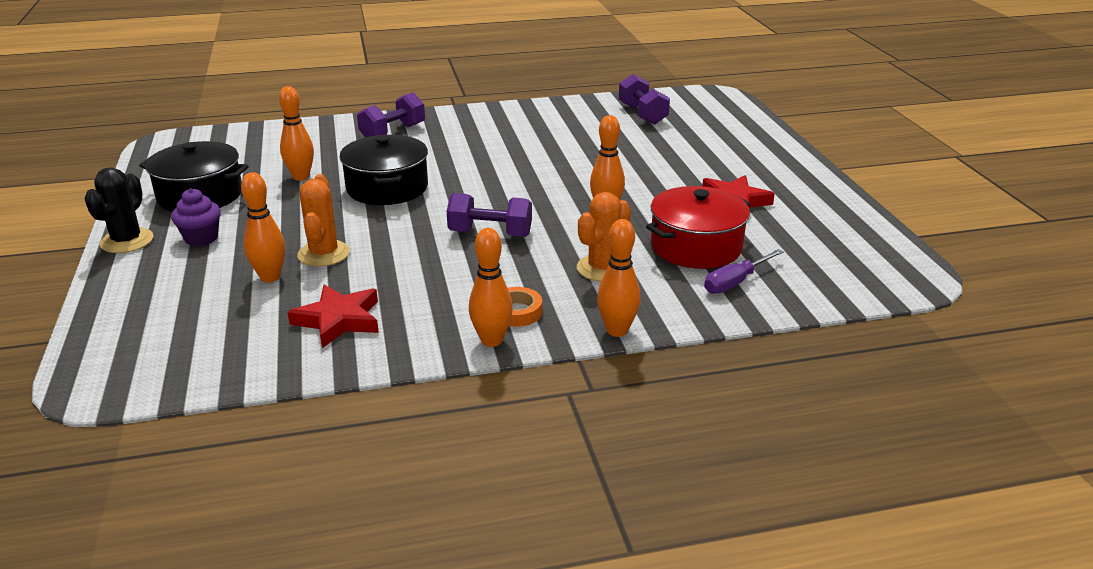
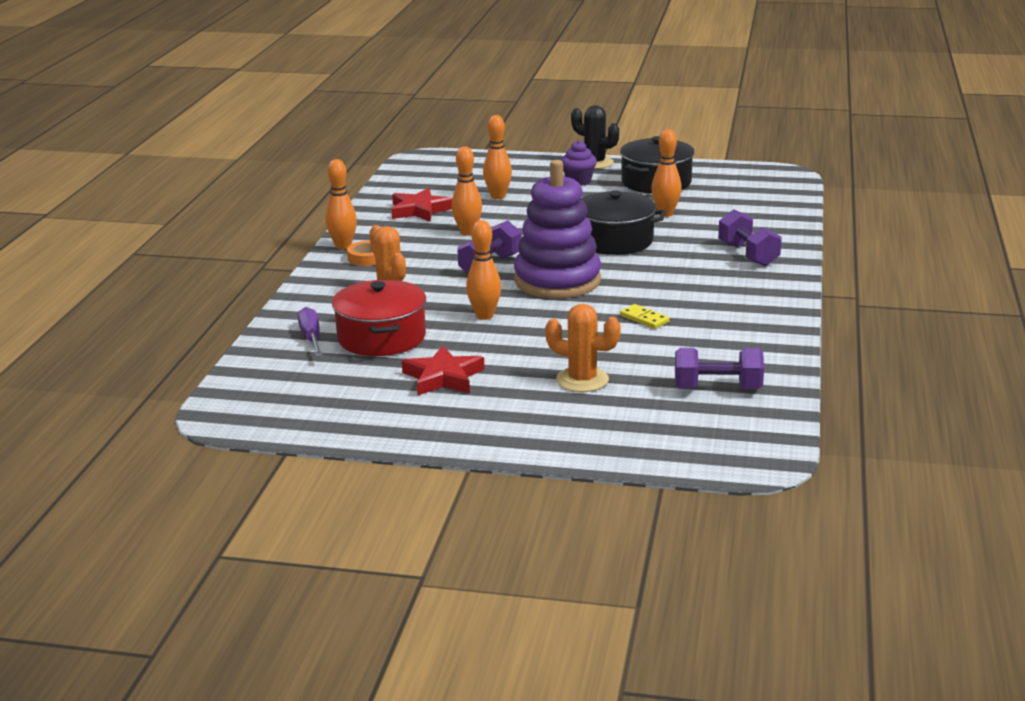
camera: 115 degrees right, 5 degrees down
(323, 254) = (516, 212): orange cactus -> orange cactus (582, 380)
(503, 195) = (557, 281): none -> purple stacking toy
(554, 150) = (644, 319): none -> yellow domino
(617, 330) = (305, 283): orange bowling pin -> orange bowling pin (467, 232)

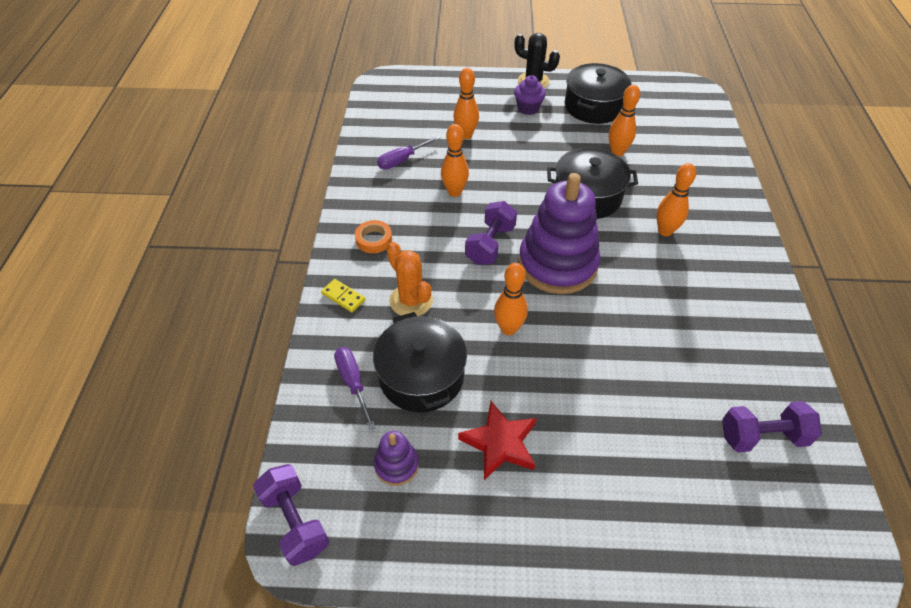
camera: 10 degrees left, 25 degrees up
(335, 383) = (396, 465): none -> purple stacking toy
(343, 246) = (347, 222): orange bowling pin -> orange bowling pin (665, 231)
(381, 337) = (421, 376): red pot -> black pot
(419, 210) = (402, 160): red star -> purple screwdriver
(582, 380) = (633, 434): orange cactus -> none
(644, 319) = (655, 321): yellow domino -> yellow domino (343, 297)
(748, 255) = (708, 210): purple dumbbell -> purple dumbbell (295, 521)

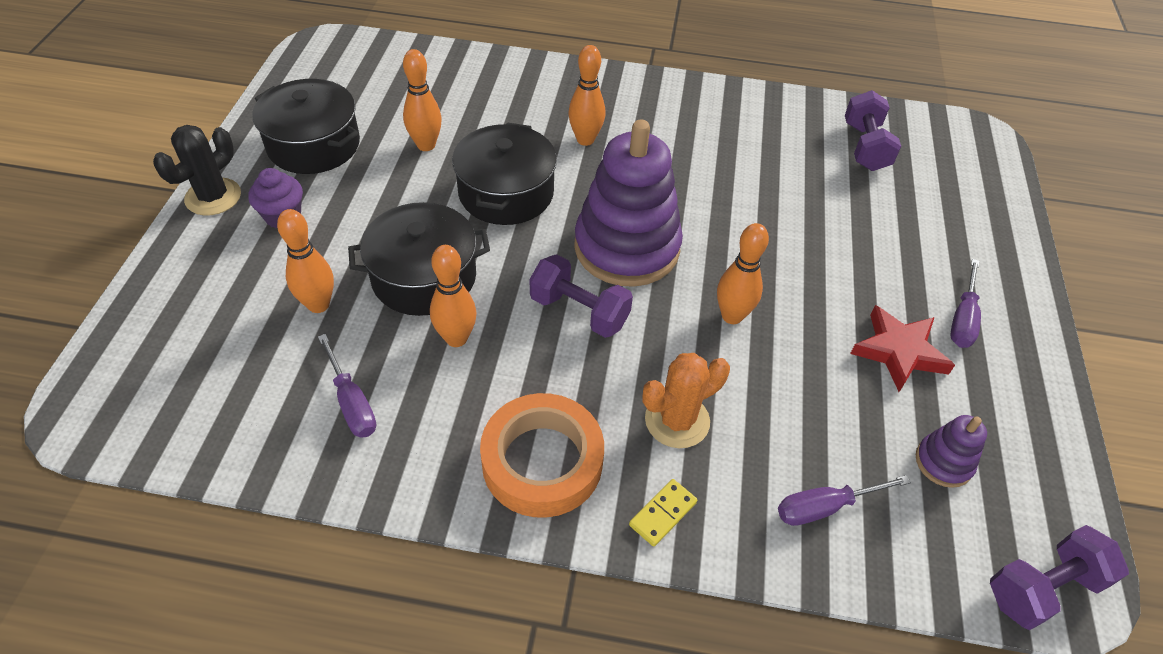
camera: 85 degrees left, 0 degrees up
(374, 240) = (542, 461): orange tape -> orange tape, size x1.97
(421, 376) = (809, 421): black pot -> black pot (424, 277)
(550, 501) = (962, 319): none -> purple screwdriver

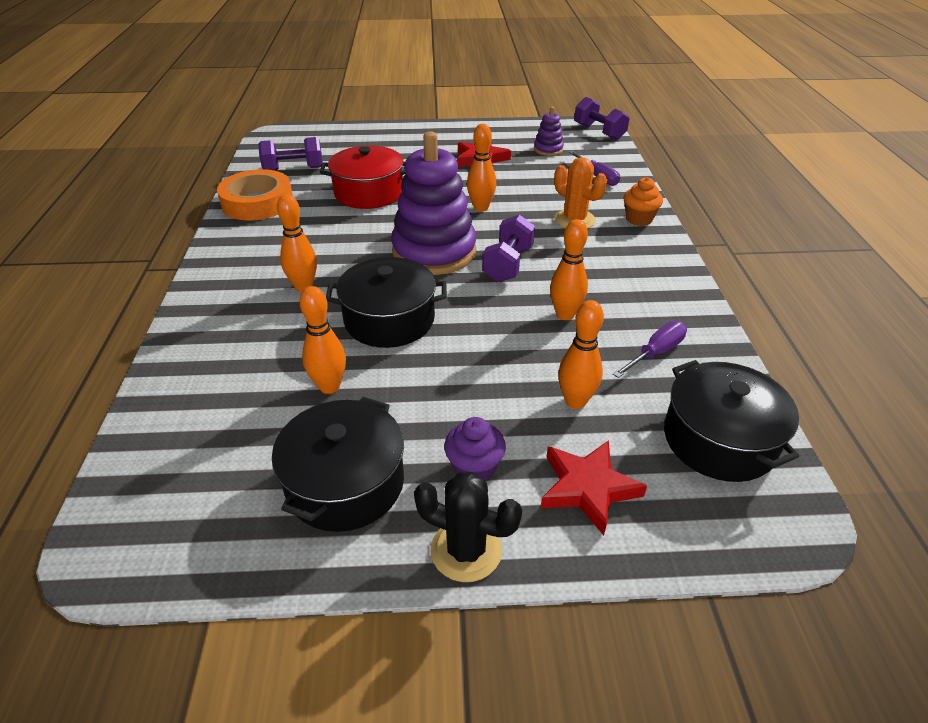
camera: 100 degrees left, 10 degrees down
(217, 281) = (588, 488): none -> red star
(424, 277) = (511, 345): black pot -> black pot (719, 439)
(542, 461) = (638, 261): orange tape -> orange tape (257, 202)
(663, 514) = (639, 219): yellow domino -> orange cupcake
(790, 208) = (369, 193): none -> red pot
(962, 319) = (446, 143): purple screwdriver -> none

